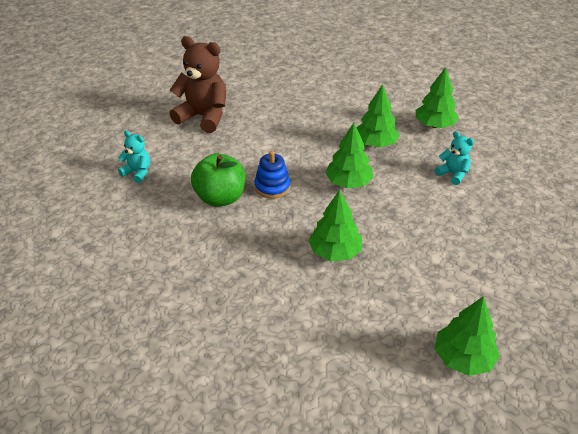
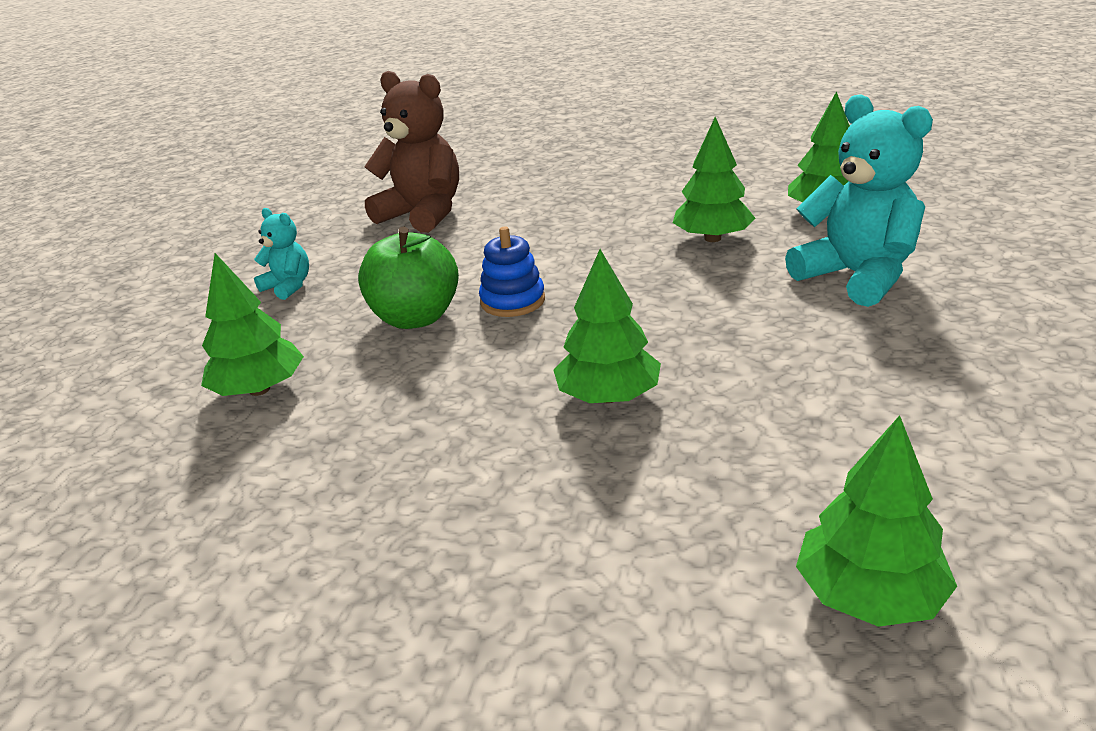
camera: 10 degrees right, 10 degrees down
(348, 183) = (653, 293): green tree -> green tree (259, 389)
(453, 174) = (856, 276): turquoise teddy bear -> turquoise teddy bear, size x1.97

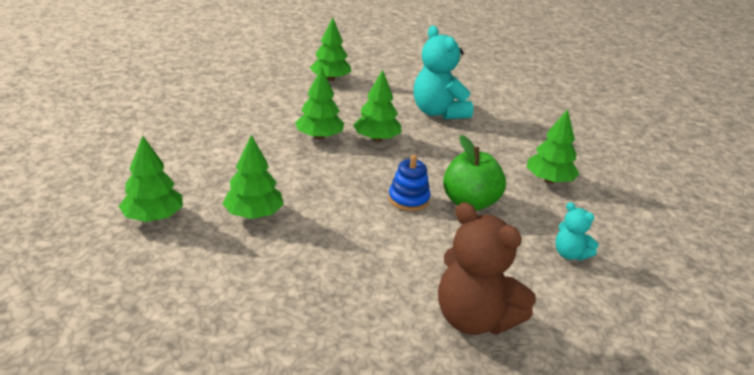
camera: 175 degrees left, 0 degrees up
(725, 371) = (319, 137): none -> green tree
(856, 276) = (205, 164): turquoise teddy bear -> turquoise teddy bear (438, 112)

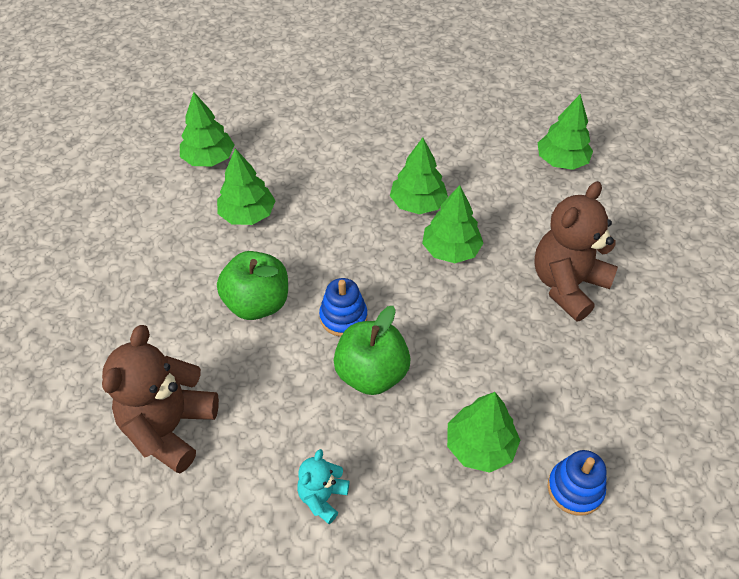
camera: 70 degrees right, 20 degrees up
(365, 236) = (257, 303): none -> green apple
(438, 112) = (567, 285): turquoise teddy bear -> brown teddy bear
(590, 160) = (575, 489): none -> blue stacking toy

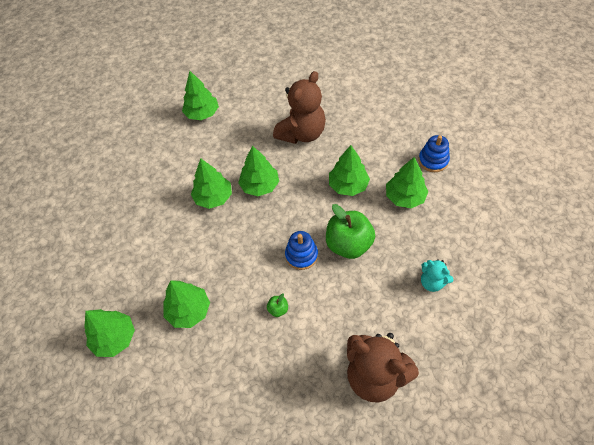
camera: 75 degrees left, 5 degrees up
(257, 303) = (278, 309): green apple -> green apple, size x0.42
(481, 361) = (348, 185): none -> green tree
(567, 285) = (302, 133): brown teddy bear -> brown teddy bear turned 105 degrees counterclockwise

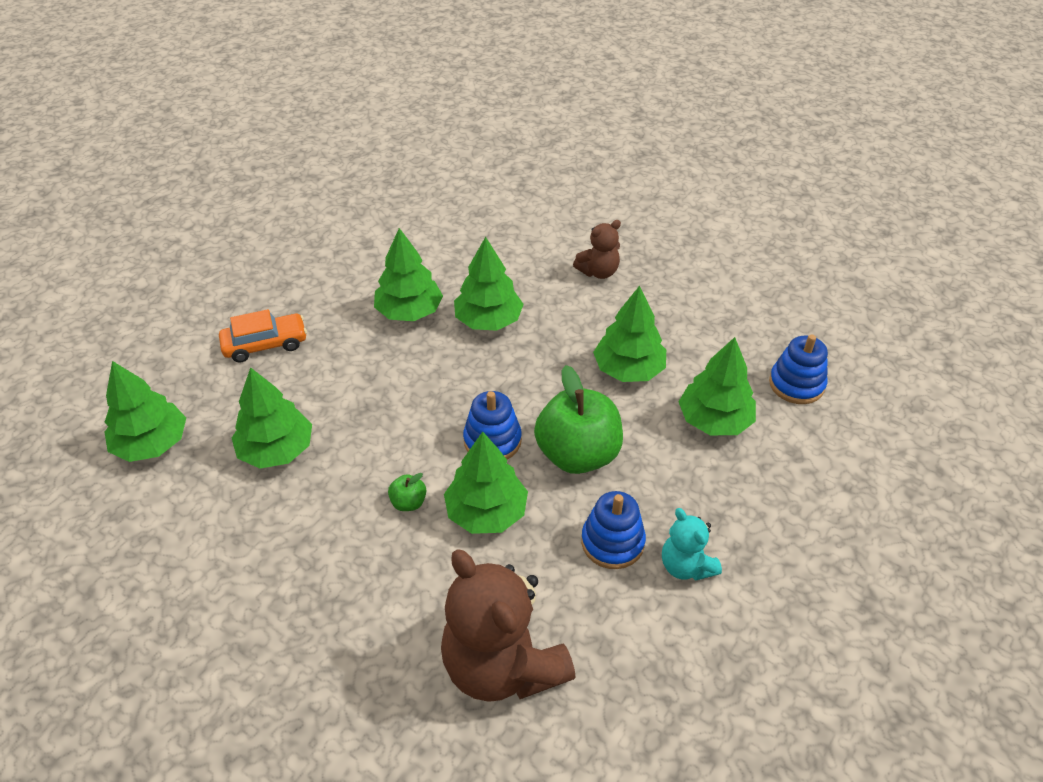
camera: 20 degrees right, 10 degrees down
(143, 250) = (265, 344): none -> orange car
(202, 114) = (463, 196): green tree -> green tree (486, 512)
(302, 133) = (598, 272): brown teddy bear -> brown teddy bear, size x0.51
(391, 285) = (612, 542): none -> blue stacking toy

